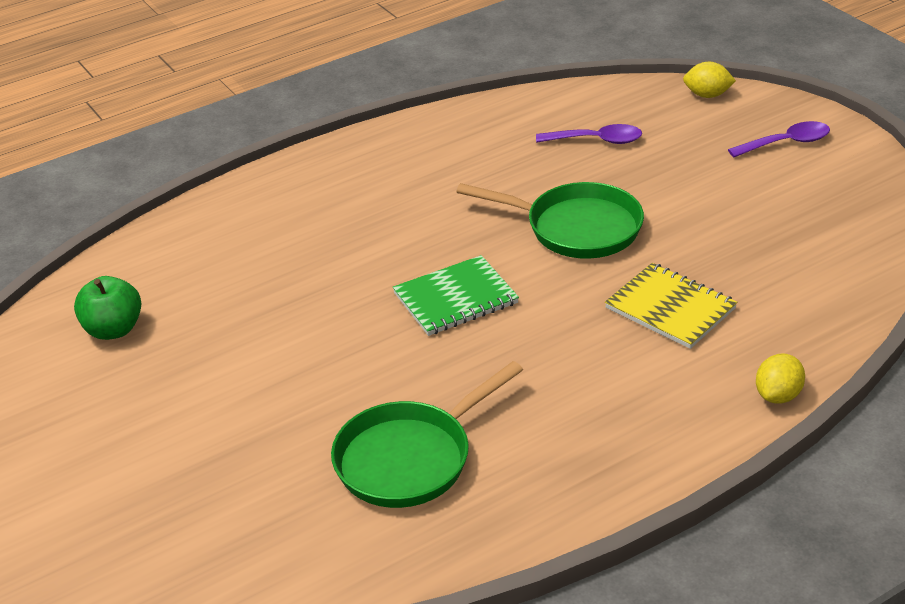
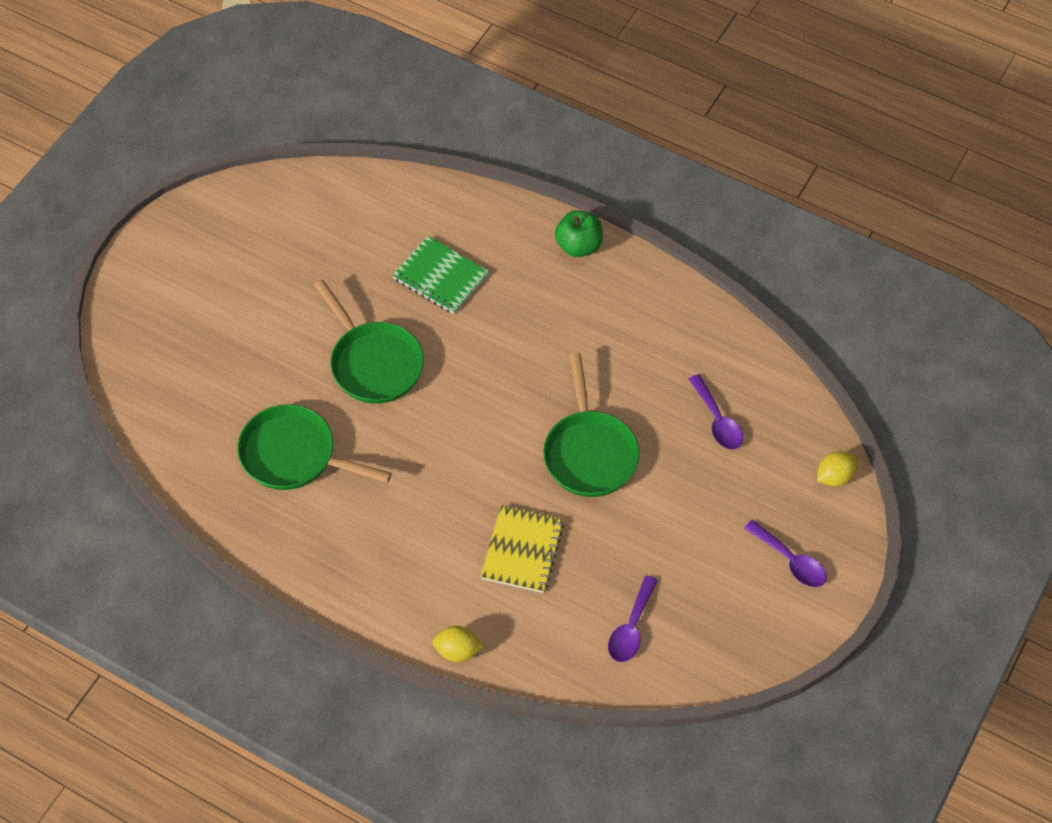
camera: 60 degrees right, 20 degrees up
(113, 329) = (334, 227): green apple -> green apple (578, 246)
(333, 352) = (373, 363): none -> green pan
(455, 299) = (465, 410): green notebook -> green notebook (440, 277)
(707, 95) = (834, 477): yellow lemon -> yellow lemon turned 75 degrees clockwise
(812, 260) = (631, 628): none -> purple spoon

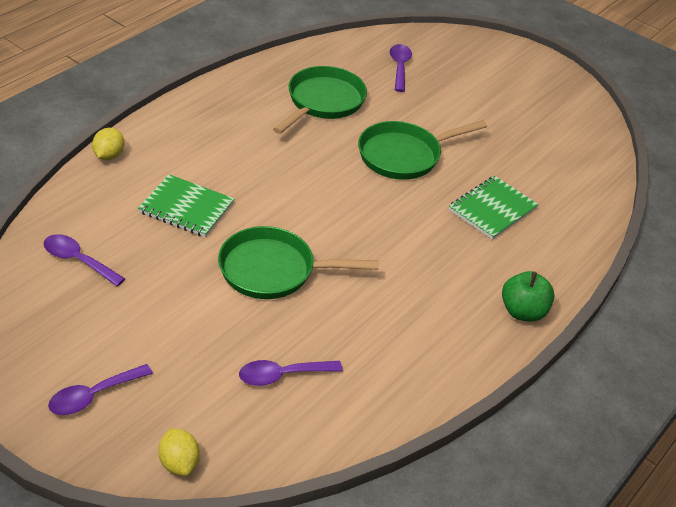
camera: 95 degrees right, 15 degrees down
(199, 386) = (399, 67): none -> purple spoon
(522, 550) = (186, 208): yellow notebook -> green notebook

